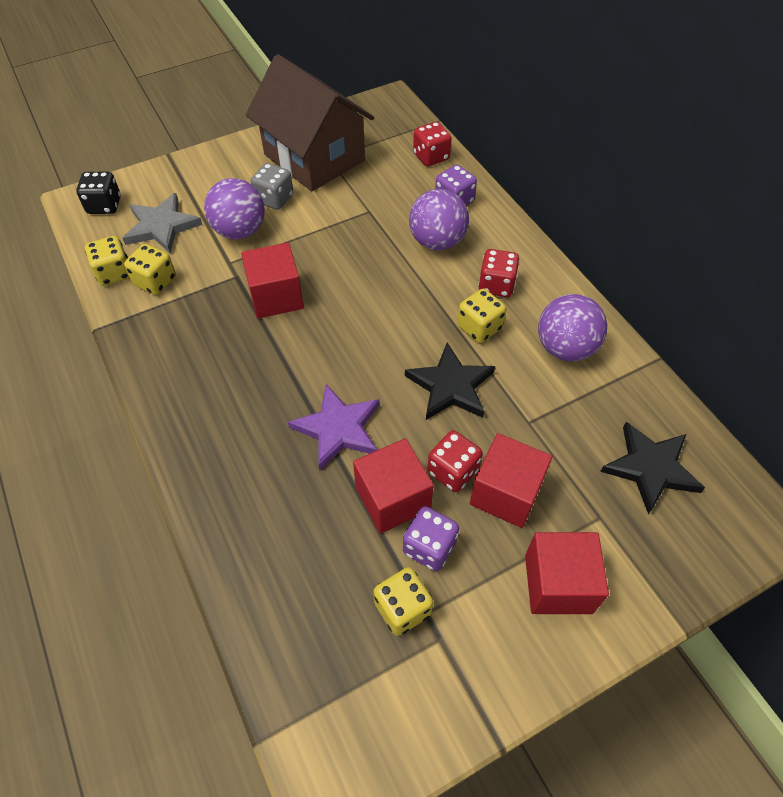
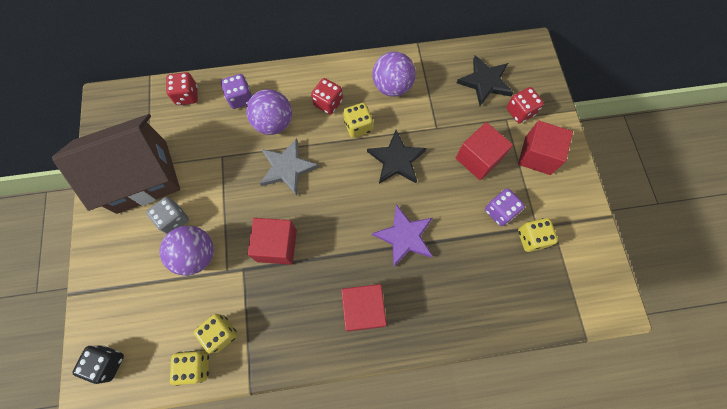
camera: 70 degrees left, 15 degrees up
(161, 226) = (159, 317): grey star -> grey star (287, 168)
(392, 498) = (463, 220): red cube -> red cube (363, 309)
(453, 471) = (456, 181): red dice -> red dice (520, 112)

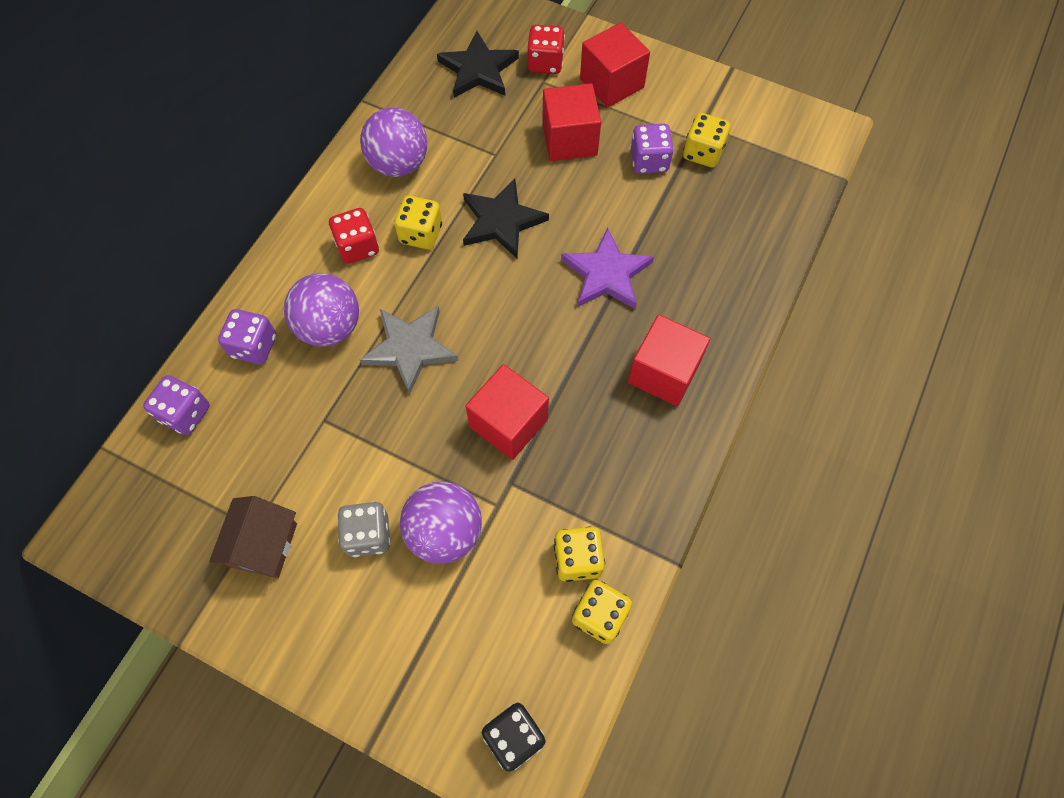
camera: 55 degrees left, 5 degrees down
(142, 176) = (264, 545): brown house -> brown house, size x0.50
(187, 96) = (185, 413): red dice -> purple dice

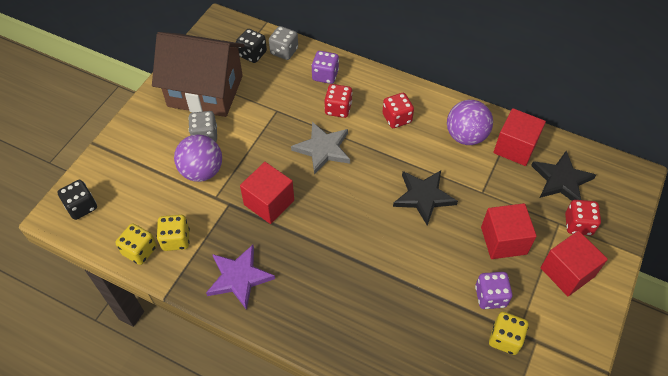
camera: 90 degrees right, 10 degrees down
(183, 467) = (252, 54): none -> black dice
(185, 413) = (284, 51): purple dice -> grey dice
(264, 545) = (205, 91): brown house -> brown house, size x2.01
(330, 327) = (338, 109): purple ball -> red dice
(421, 234) = (409, 151): yellow dice -> none
(606, 274) = (383, 262): purple star -> purple star (239, 277)
(663, 373) = (302, 296): red cube -> red cube (515, 147)

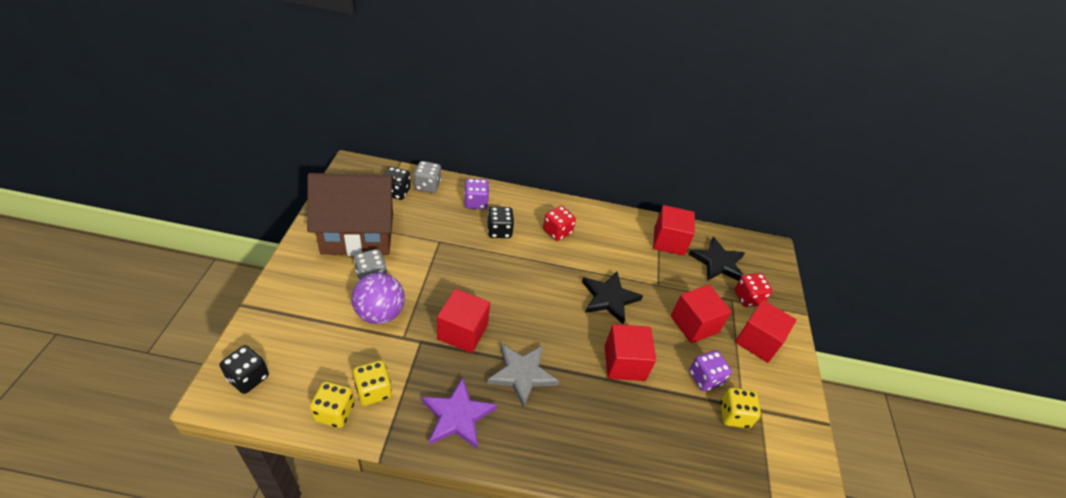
camera: 25 degrees left, 10 degrees down
(323, 149) = (498, 270): grey star -> grey star (522, 374)
(338, 109) = (499, 231): red dice -> black dice
(412, 264) = (624, 363): none -> red cube
(466, 136) = (624, 238): purple ball -> none

